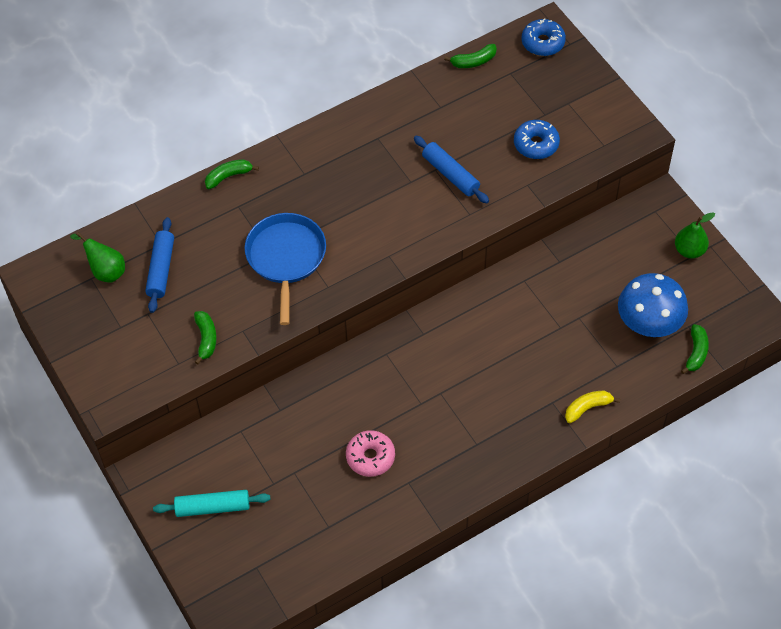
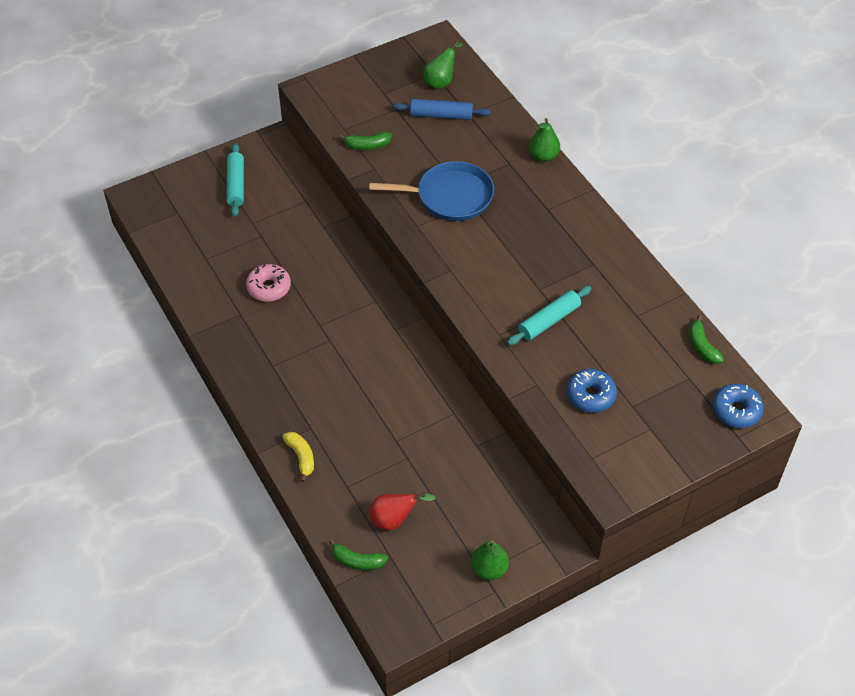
camera: 90 degrees right, 5 degrees down
(228, 176) = (543, 156): green banana -> green pear
(450, 174) = (549, 321): blue rolling pin -> turquoise rolling pin
(648, 325) = (394, 519): blue mushroom -> red pear

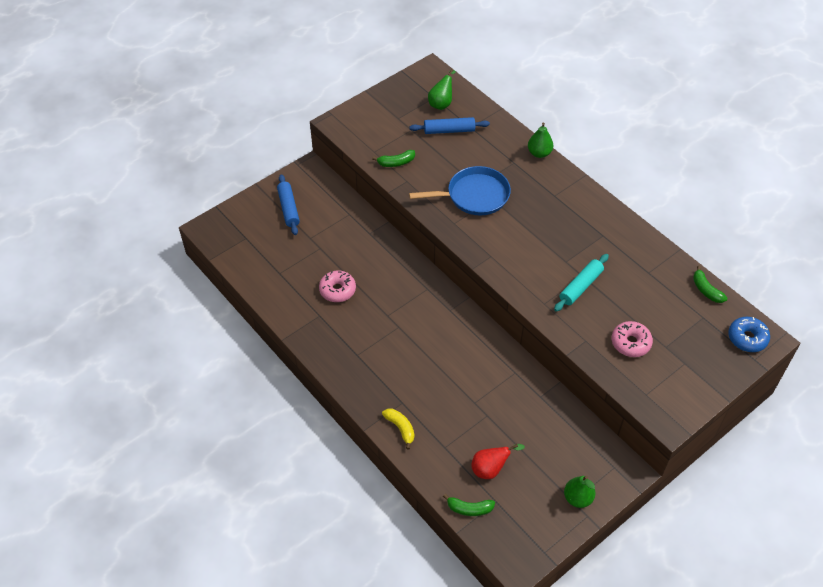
camera: 10 degrees left, 0 degrees up
(236, 185) = (289, 208): turquoise rolling pin -> blue rolling pin
(591, 395) = (630, 343): blue donut -> pink donut

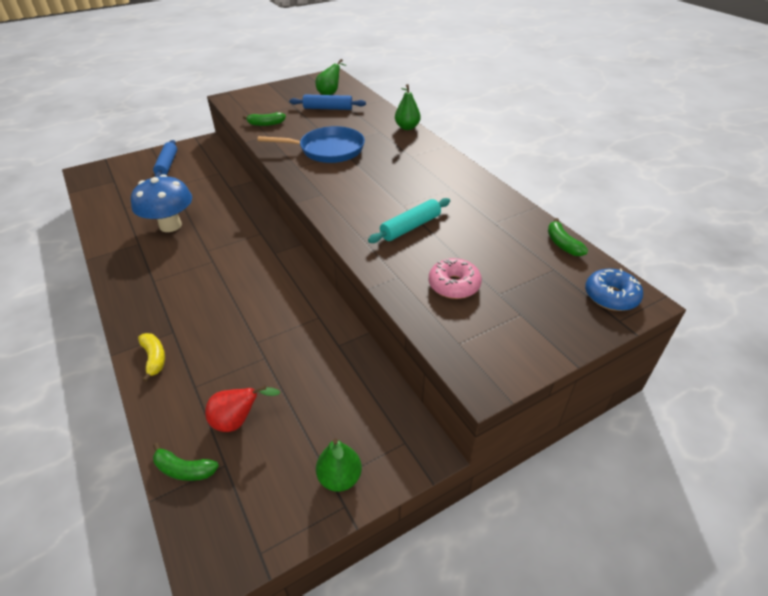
camera: 10 degrees right, 10 degrees down
(337, 290) = (170, 225): pink donut -> blue mushroom

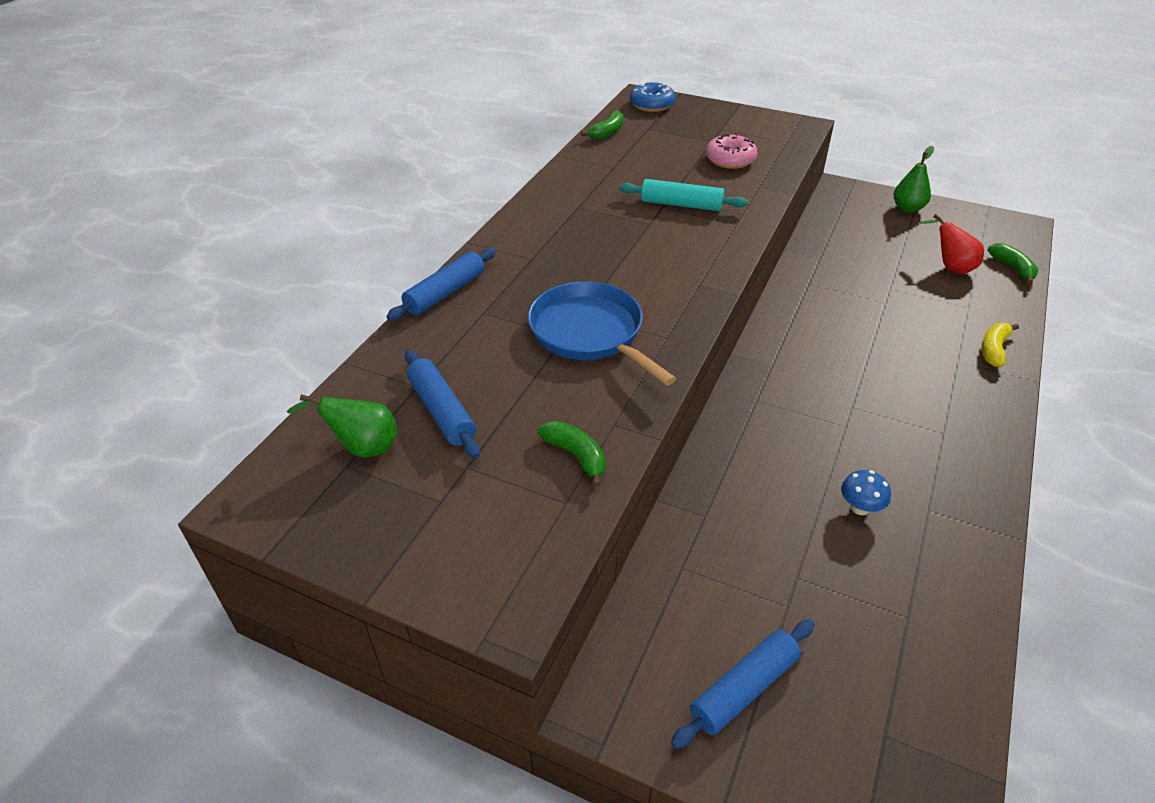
camera: 125 degrees left, 0 degrees up
(170, 225) = (860, 508): blue mushroom -> blue mushroom, size x0.45
(407, 127) = (445, 293): green pear -> blue rolling pin

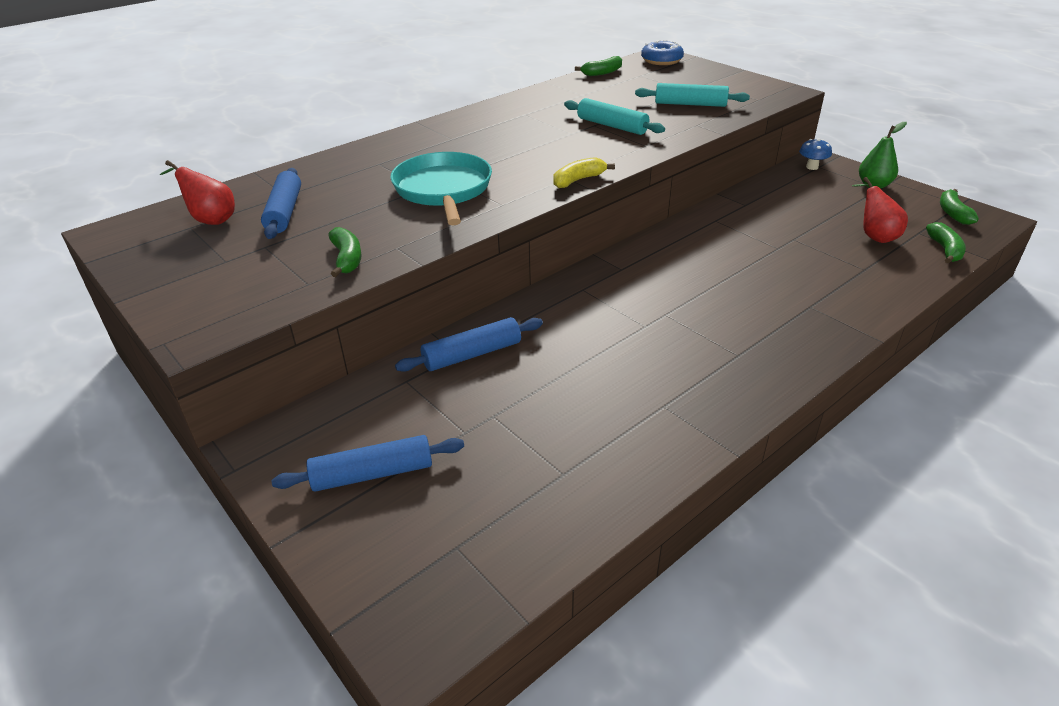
camera: 25 degrees right, 5 degrees down
(362, 447) = (210, 220): green pear -> red pear
(445, 293) = (365, 147): blue rolling pin -> blue rolling pin (472, 354)
(589, 333) = (443, 190): blue pan -> turquoise pan
(730, 160) = (690, 104): pink donut -> turquoise rolling pin
(860, 508) = (599, 385): blue mushroom -> blue mushroom (812, 167)
(990, 226) = (953, 213): none -> green banana
(993, 349) = (857, 306): yellow banana -> yellow banana (578, 180)

